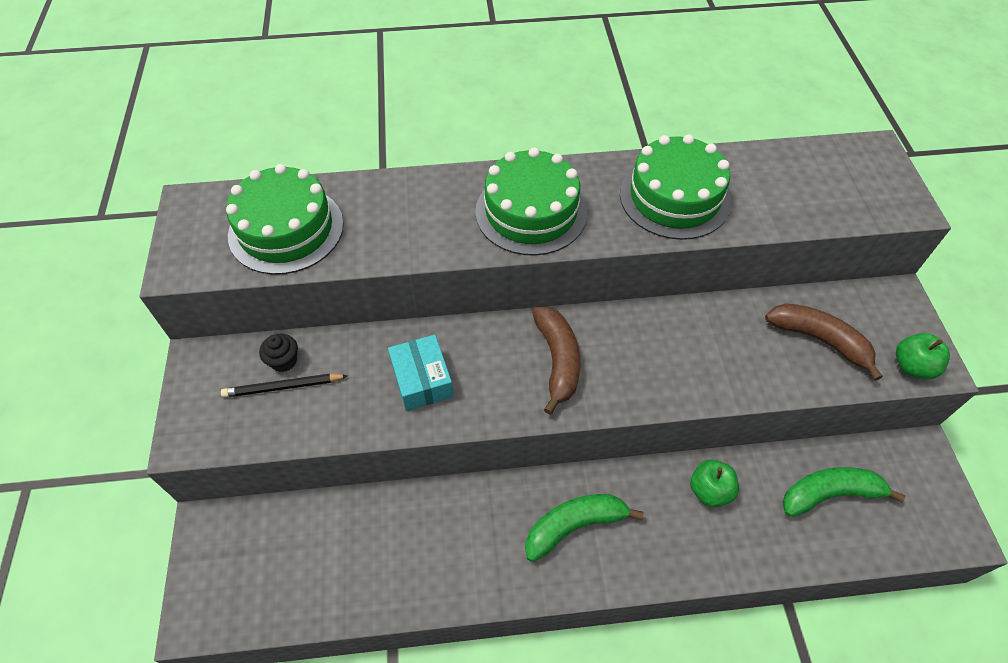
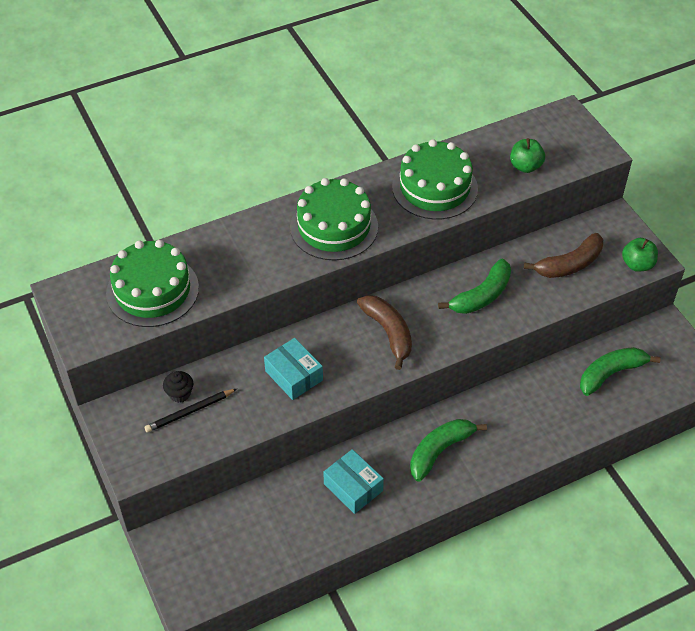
camera: 20 degrees left, 5 degrees down
(451, 538) = (353, 487): none -> turquoise box
(691, 348) = (481, 296): none -> green banana
(709, 490) = (527, 397): green apple -> green apple (525, 166)
(819, 340) = (569, 264): brown banana -> brown banana turned 135 degrees clockwise

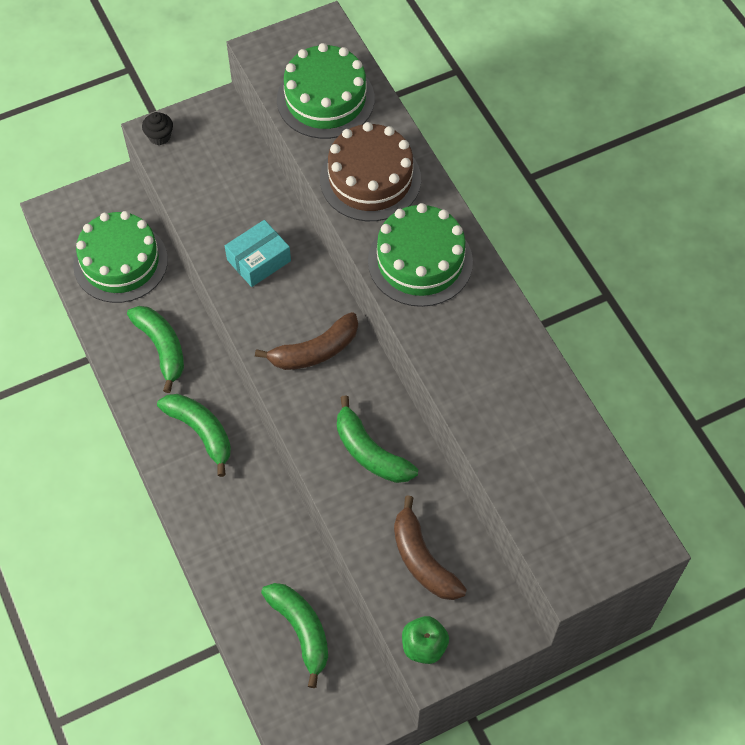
camera: 90 degrees right, 10 degrees up
(180, 394) = (240, 162): black cupcake -> black cupcake (159, 136)
(190, 412) = (217, 172): black pencil -> none
(247, 258) = (370, 179): none -> brown cake
(353, 487) = (162, 348): turquoise box -> green banana
(434, 188) = (489, 369): green cake -> green cake (120, 262)
(525, 166) = (535, 479): green apple -> none

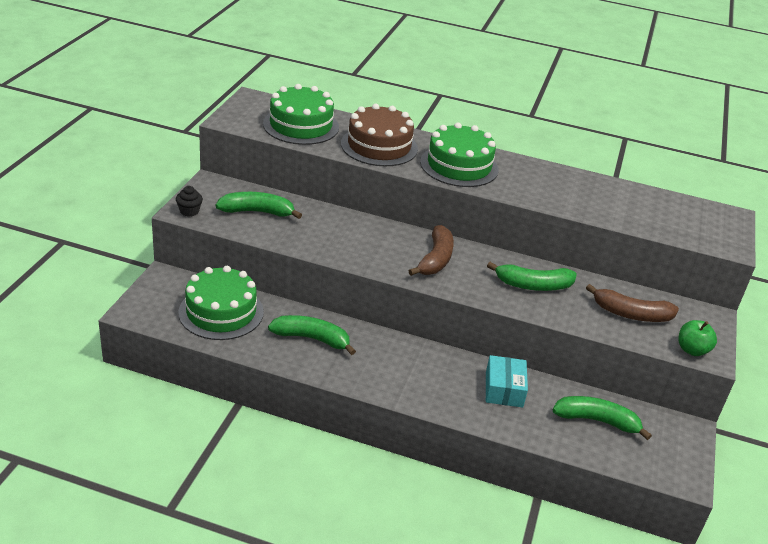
camera: 50 degrees left, 25 degrees down
(201, 432) = (398, 365): green banana -> green banana (257, 212)
(259, 260) = (341, 237): turquoise box -> turquoise box (504, 389)

